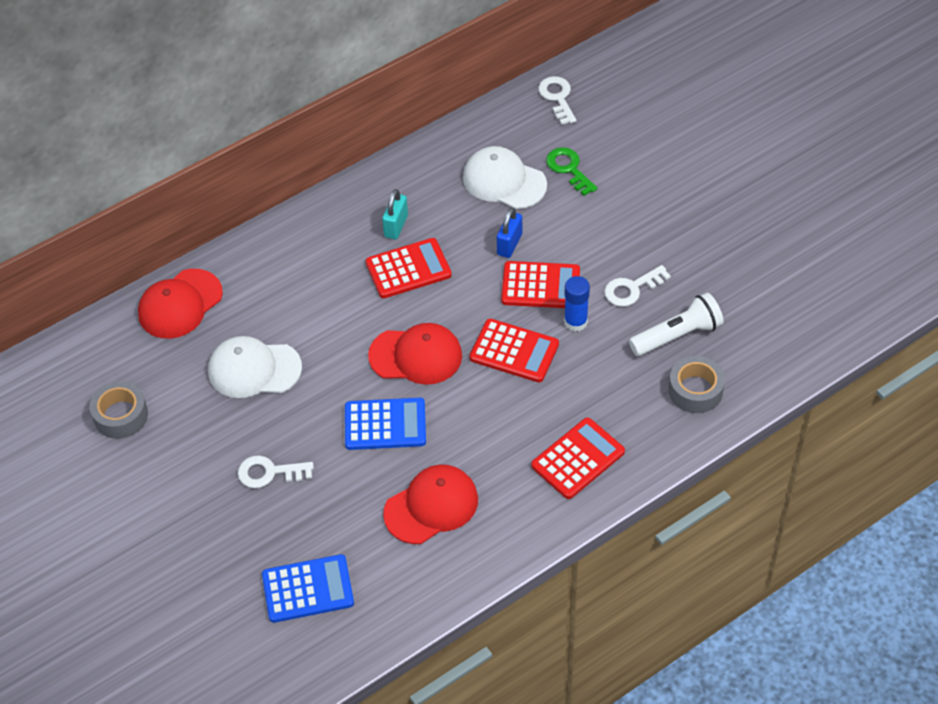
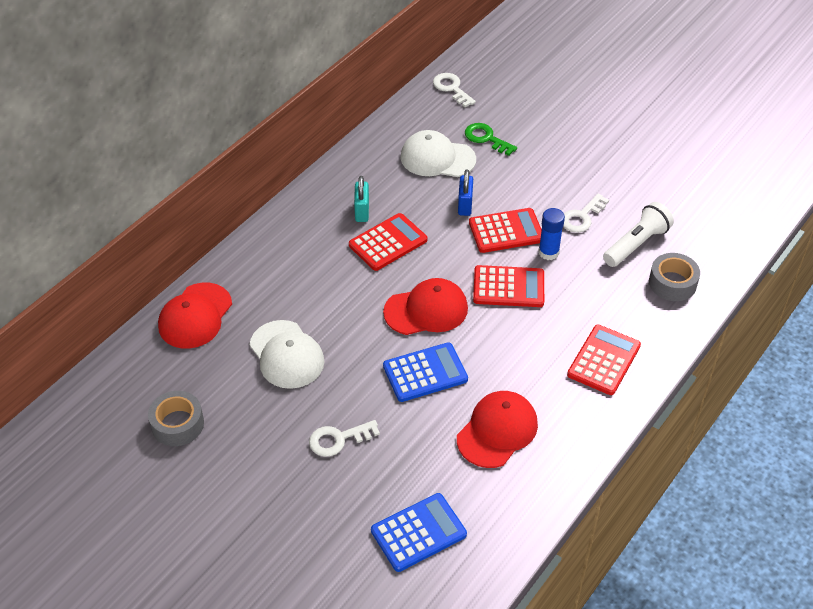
camera: 20 degrees left, 5 degrees down
(254, 369) = (286, 355): white cap -> white cap turned 105 degrees counterclockwise

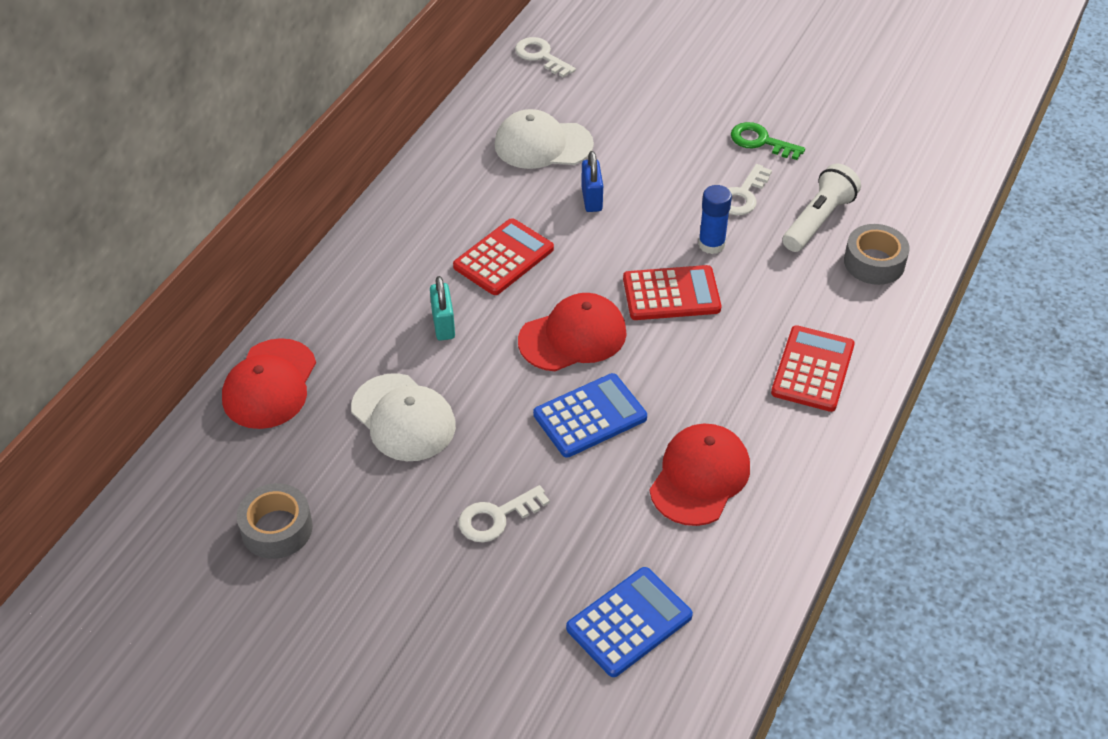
camera: 10 degrees left, 0 degrees up
(362, 211) = (461, 223): turquoise padlock -> turquoise padlock (443, 324)
(486, 138) = (599, 113): green key -> green key (760, 141)
(506, 231) = (651, 225): red calculator -> none

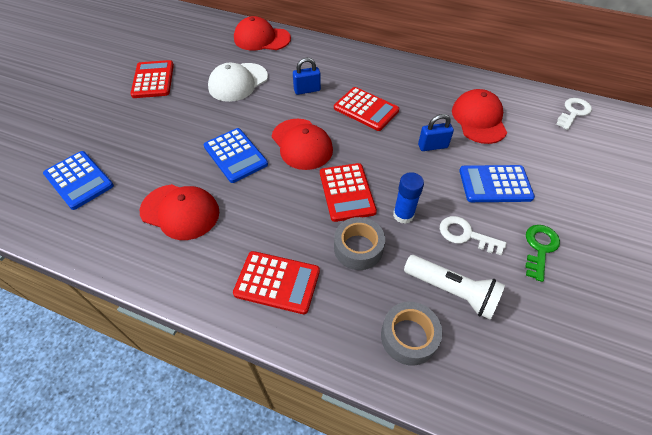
camera: 85 degrees right, 5 degrees up
(277, 529) = (172, 51): grey tape -> grey tape (358, 248)
(369, 551) = (153, 80): none -> red calculator
(443, 324) = (307, 90): turquoise padlock -> blue padlock
(496, 517) = (165, 121): white key -> none
(543, 144) = (479, 119): white cap -> red cap
(664, 155) = (495, 184): none -> blue calculator

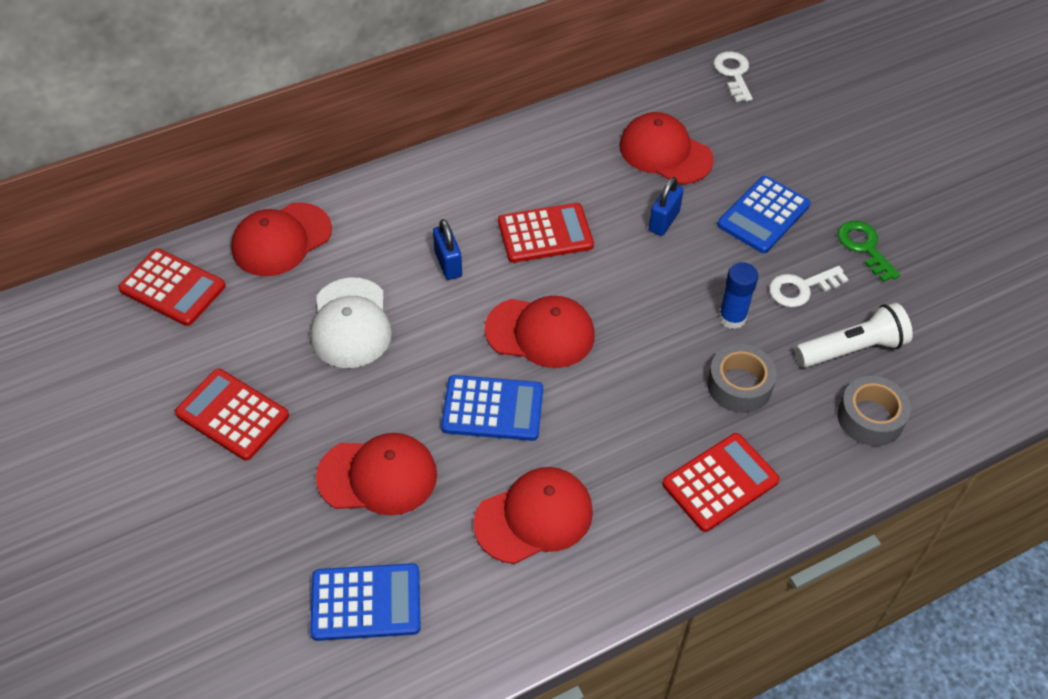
camera: 50 degrees left, 0 degrees up
(158, 141) = (378, 476): none -> red cap
(307, 90) = (448, 264): blue padlock -> blue padlock turned 45 degrees counterclockwise
(347, 192) = (656, 342): red calculator -> red calculator (172, 288)

